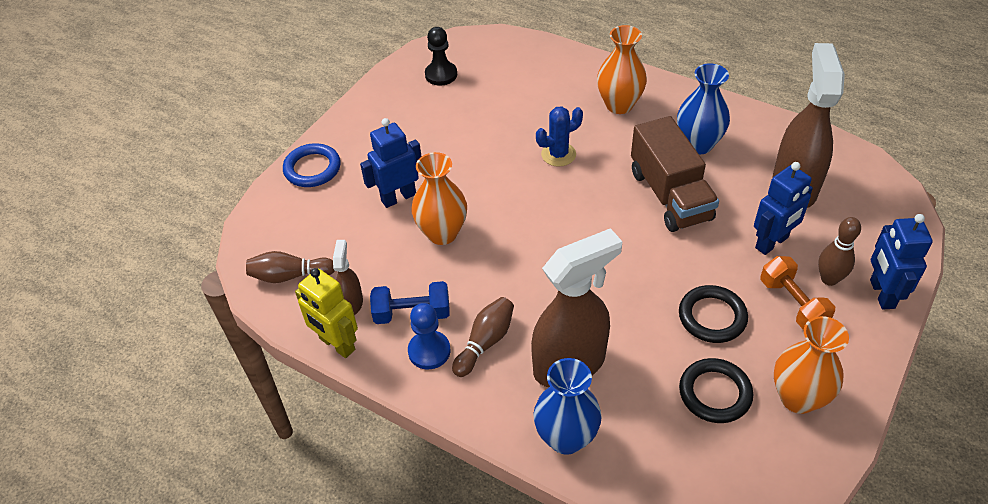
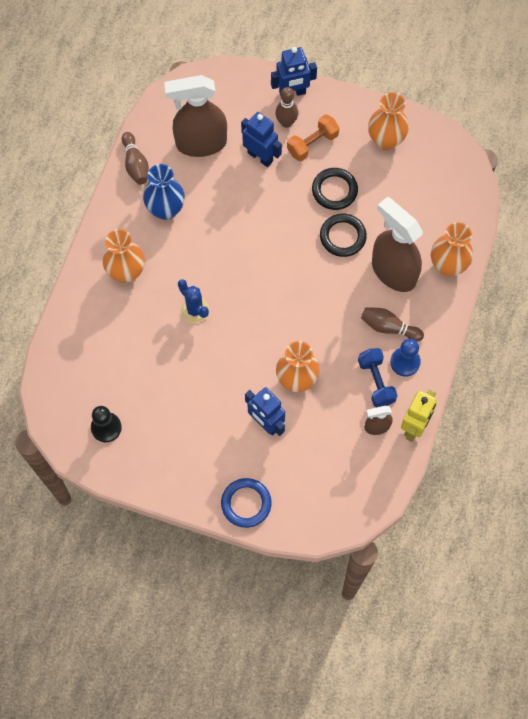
camera: 105 degrees left, 20 degrees up
(290, 276) = (362, 481): brown bowling pin -> brown bowling pin (135, 164)
(566, 438) = (447, 266): blue vase -> orange vase
(670, 195) = (226, 225): brown truck -> none
(715, 393) = (394, 185): black ring -> black ring (342, 237)

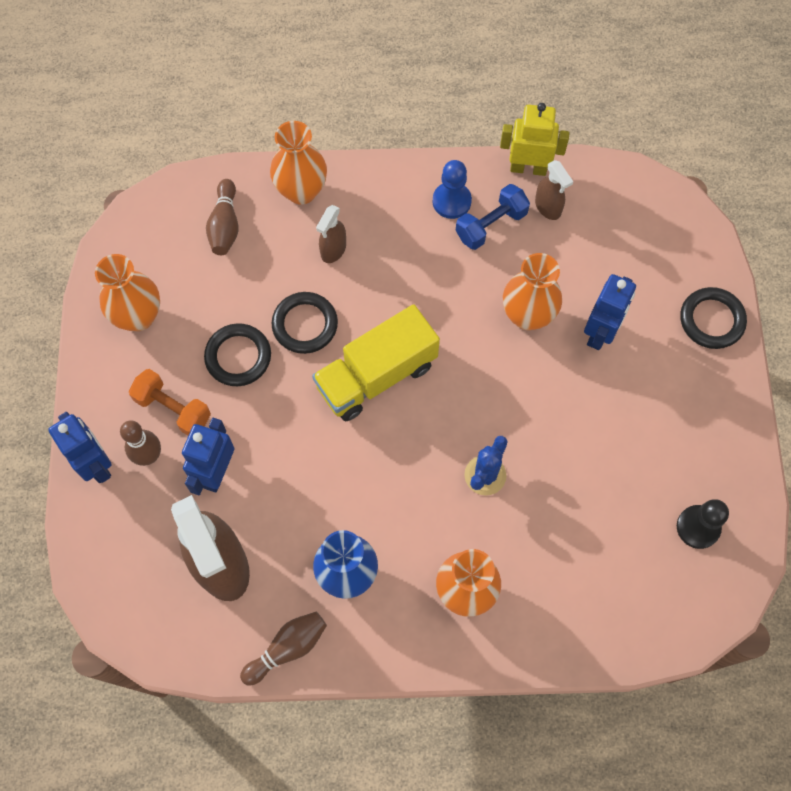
camera: 110 degrees left, 0 degrees up
(246, 503) = (711, 320): blue ring -> black ring
(289, 268) = (376, 376): none -> yellow truck
(389, 327) = (413, 232): brown bowling pin -> brown bowling pin (225, 225)
(393, 271) = (333, 250): brown spray bottle -> brown spray bottle, size x0.47

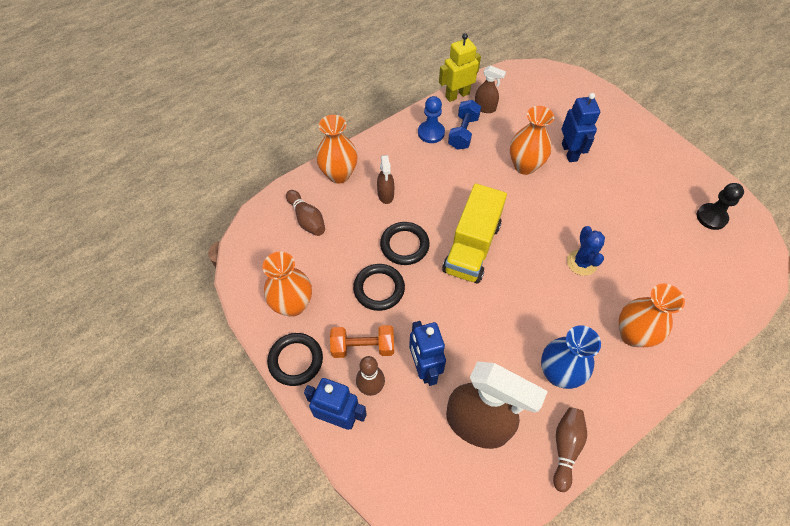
camera: 35 degrees left, 10 degrees down
(711, 320) = (616, 114): black ring -> black ring (295, 360)

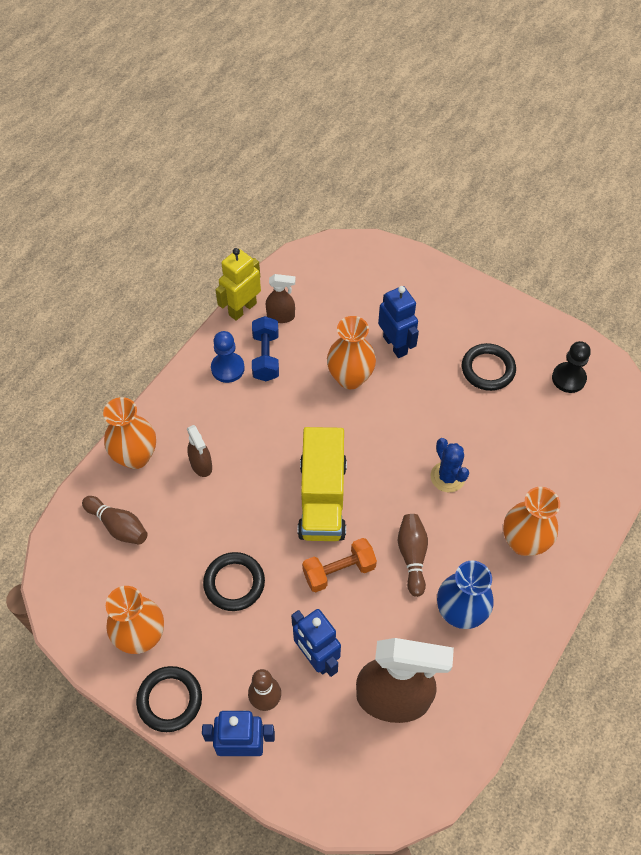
camera: 20 degrees left, 0 degrees up
(363, 347) = (240, 657): orange dumbbell -> orange dumbbell (339, 571)
(404, 245) = (245, 521): black ring -> black ring (488, 369)
(565, 448) = (490, 690): brown bowling pin -> brown bowling pin (412, 556)

